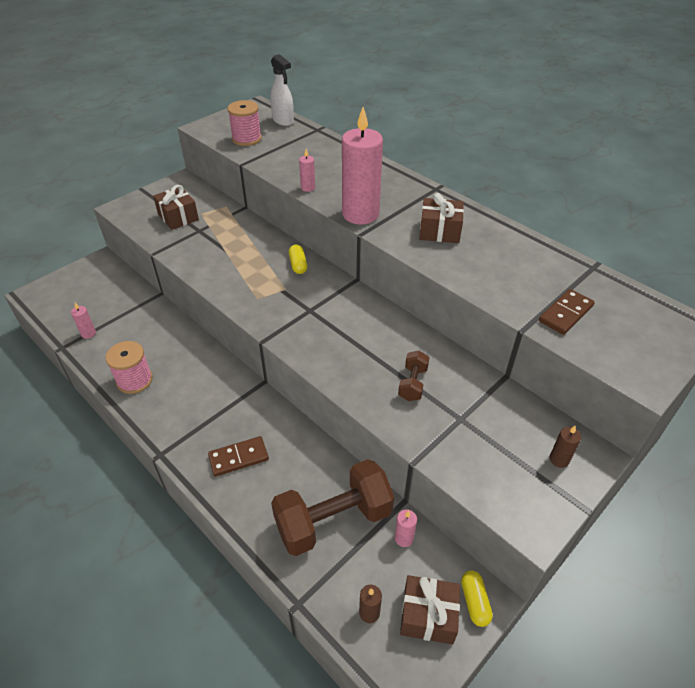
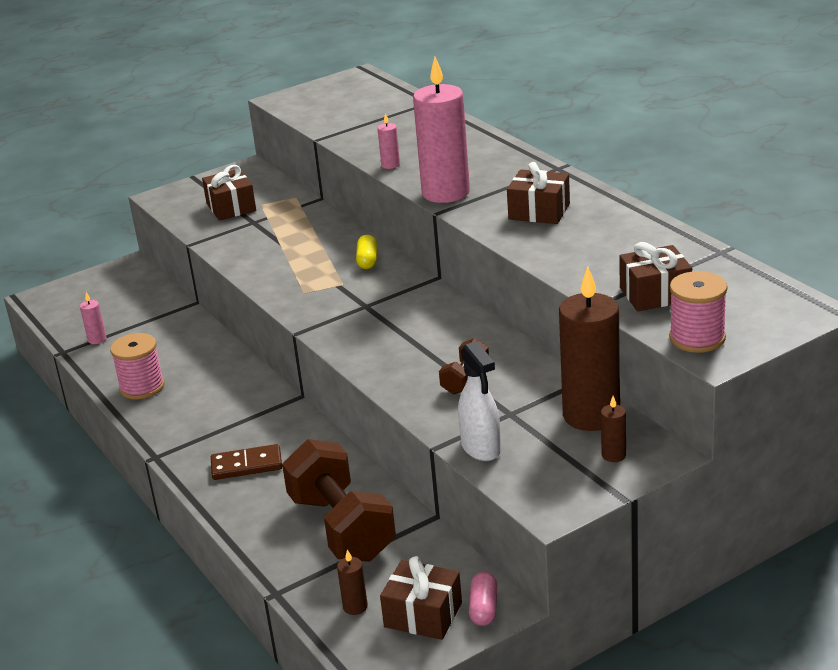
camera: 15 degrees right, 15 degrees down
(246, 139) = (332, 112): pink spool -> pink spool (697, 338)
(283, 121) = (387, 92): white spray bottle -> white spray bottle (481, 448)
(333, 520) = (341, 527): brown dumbbell -> brown dumbbell turned 75 degrees clockwise
(404, 538) = (421, 549): pink candle -> none
(474, 602) = (483, 608): yellow capsule -> pink capsule
(524, 416) = (591, 415): none -> brown candle
(566, 314) = (655, 294): brown domino -> brown gift

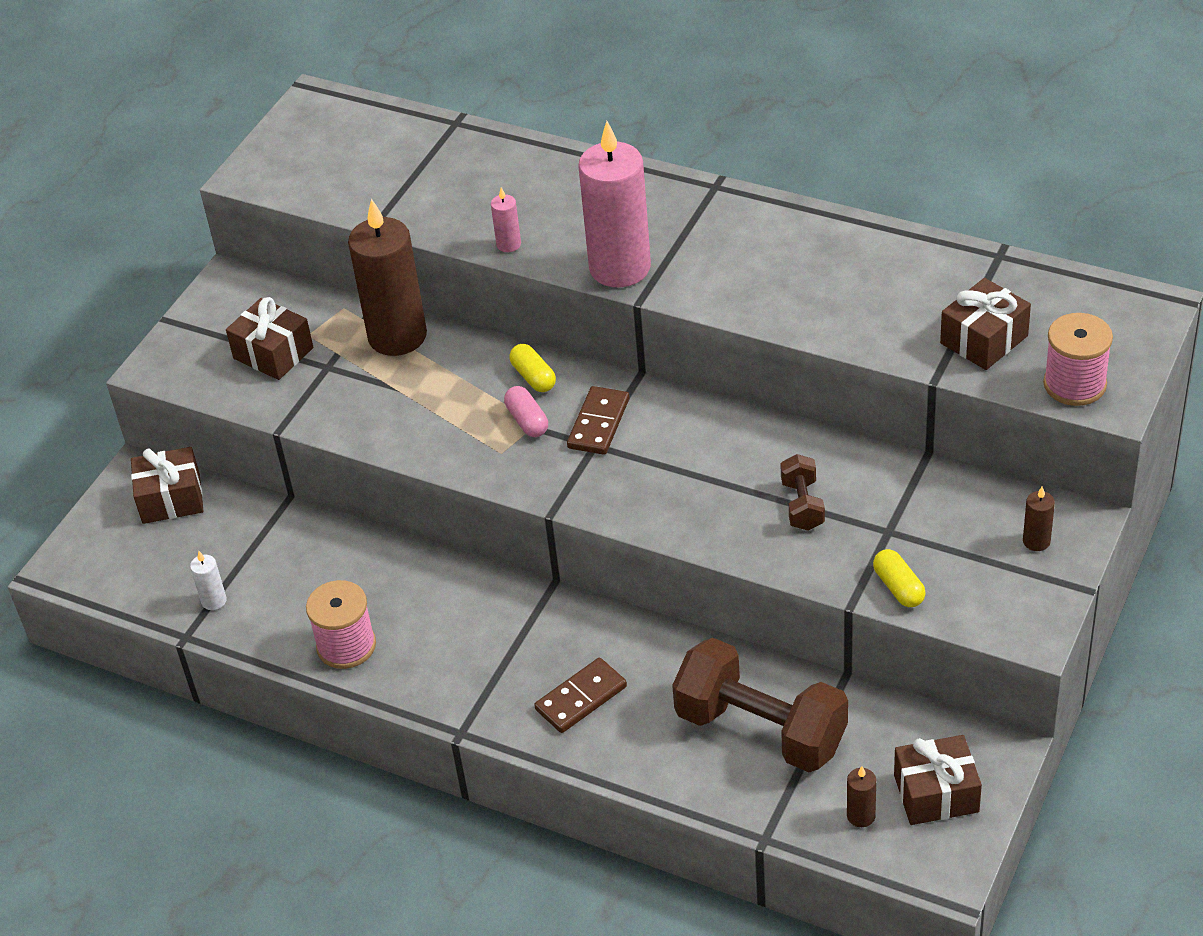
camera: 30 degrees left, 15 degrees up
(97, 339) = (214, 601): pink candle -> white candle
(380, 295) = (598, 423): none -> brown domino
(481, 448) = (898, 587): white spray bottle -> yellow capsule
(483, 608) = (988, 759): pink capsule -> pink capsule (527, 421)
(539, 211) = (755, 261): brown gift -> brown gift (171, 499)
(591, 415) = (973, 500): brown candle -> brown candle (397, 336)

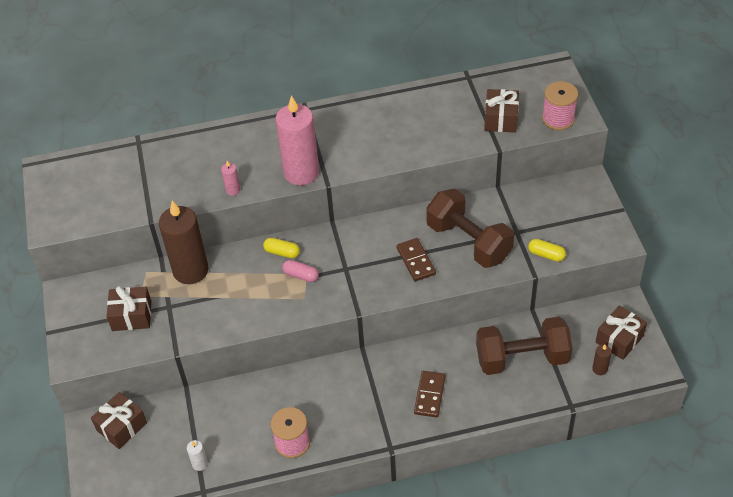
camera: 40 degrees left, 5 degrees up
(598, 423) = (337, 257): brown domino -> brown domino (415, 261)
(802, 505) = (468, 242): brown dumbbell -> brown dumbbell, size x2.12
(1036, 541) = (581, 200): brown candle -> none

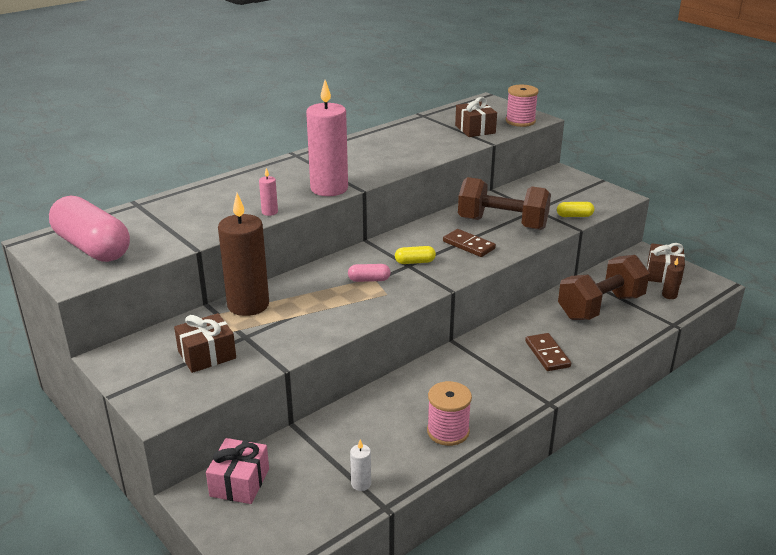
camera: 30 degrees left, 20 degrees down
(79, 190) = (92, 247): none -> pink capsule
(121, 426) = (239, 482): brown gift -> pink gift
(282, 252) = (335, 270): yellow capsule -> yellow capsule (415, 262)

